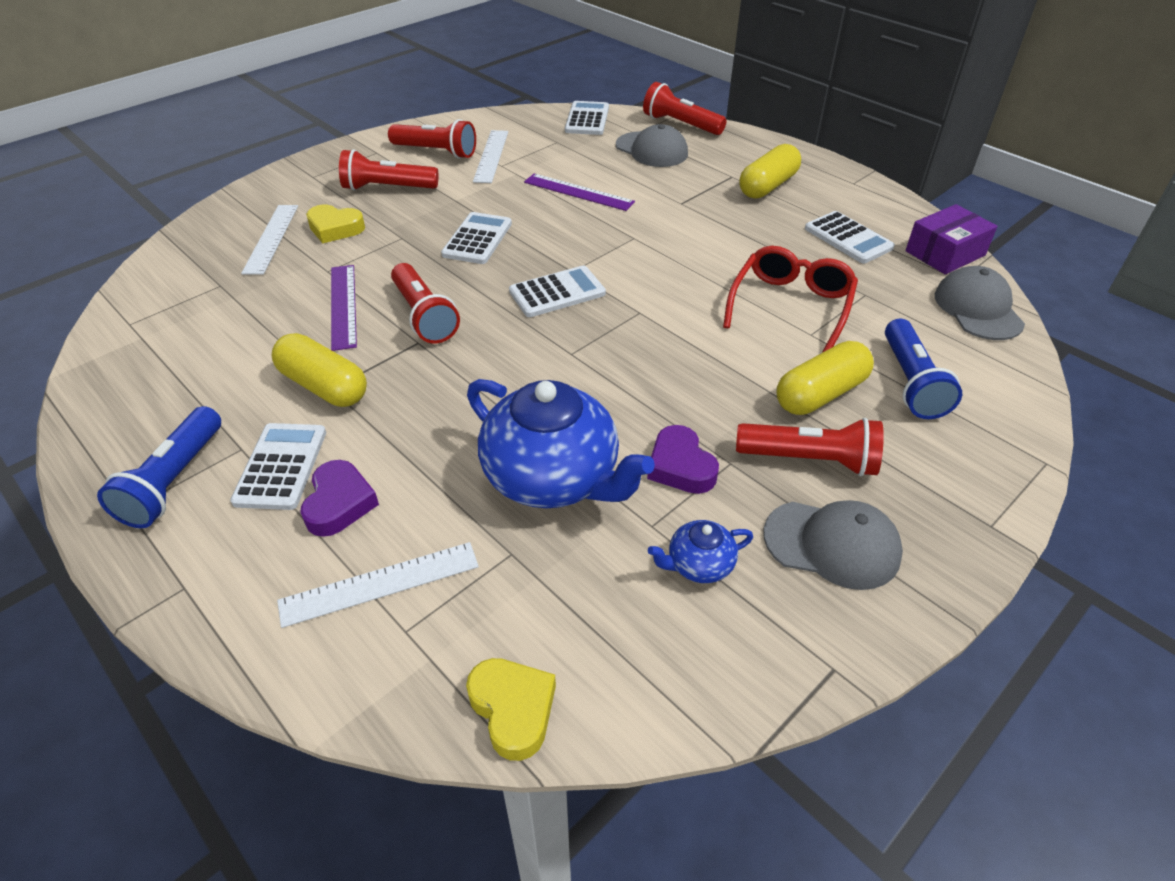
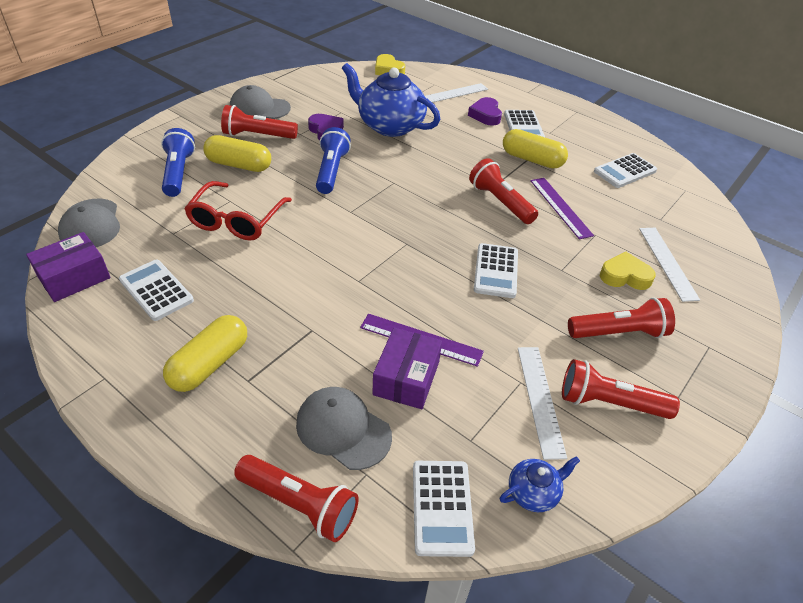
camera: 170 degrees right, 0 degrees up
(174, 481) = (568, 120): blue flashlight -> blue flashlight (331, 171)
(557, 293) = (413, 223): white calculator -> white calculator (624, 171)
(597, 171) = (406, 378): none -> purple box
(698, 565) = (320, 101): blue teapot -> blue teapot (533, 492)
(820, 394) = (239, 165): yellow capsule -> yellow capsule turned 60 degrees clockwise

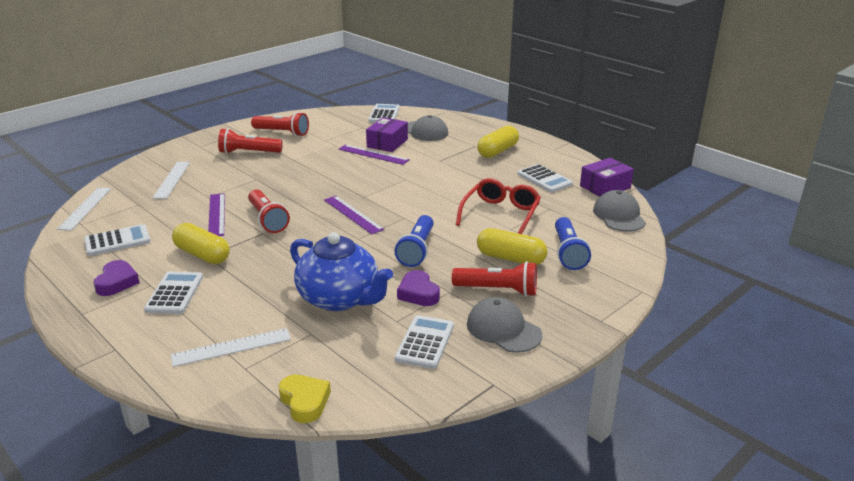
camera: 170 degrees left, 15 degrees down
(259, 108) = (503, 329): grey cap -> grey cap turned 150 degrees counterclockwise
(299, 504) = (446, 117): red flashlight -> none
(410, 213) = (353, 214): none -> purple ruler
(485, 115) = (209, 311): purple heart -> purple heart (117, 282)
(496, 271) = (305, 180): white calculator -> white calculator (425, 342)
(533, 492) = (341, 115): blue teapot -> none
(540, 399) = (318, 135): white ruler -> white ruler (85, 208)
(625, 276) = (213, 174): yellow heart -> none

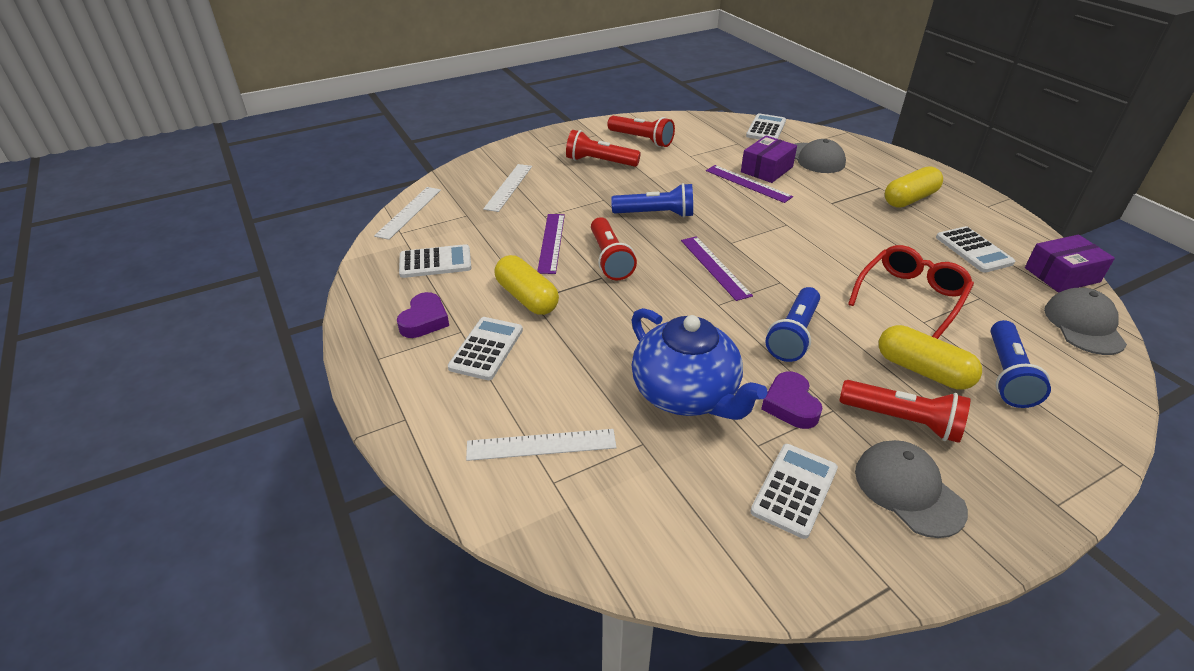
camera: 15 degrees right, 10 degrees up
(301, 184) = (656, 214): none -> blue flashlight
(305, 401) = (622, 556): yellow heart -> none

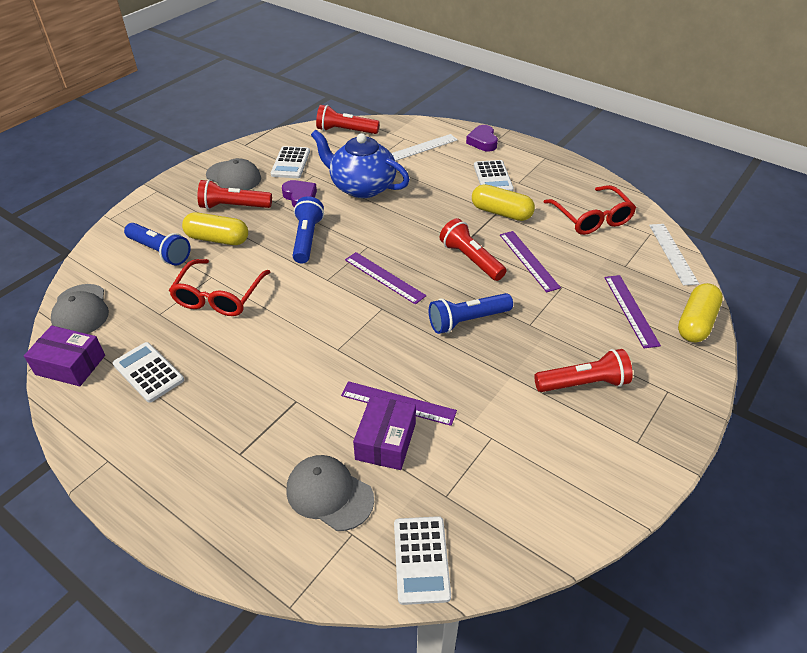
camera: 155 degrees right, 5 degrees up
(424, 320) = (547, 181): purple heart -> purple heart (482, 142)
(435, 262) = (591, 218): white calculator -> red glasses
(508, 187) = (631, 310): white ruler -> purple ruler
(641, 140) = (573, 452): red flashlight -> red flashlight (345, 131)
(909, 199) = (203, 440): yellow capsule -> yellow capsule (696, 322)
(1007, 375) = (160, 252): blue flashlight -> blue flashlight turned 135 degrees clockwise
(1062, 275) = (70, 365): purple box -> purple box turned 60 degrees clockwise

